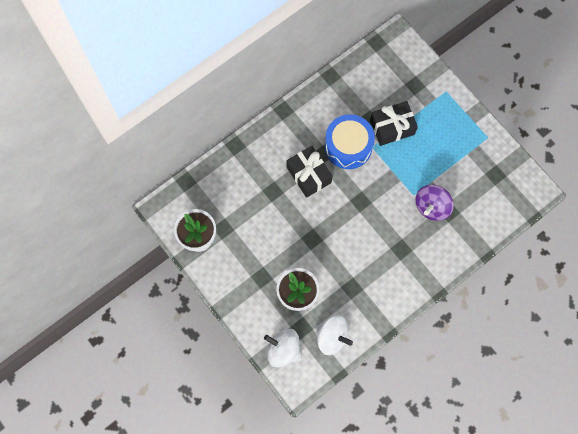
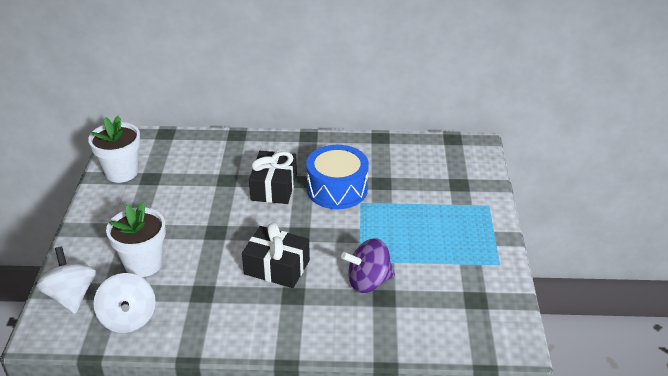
camera: 40 degrees right, 35 degrees down
(392, 127) = (398, 200): black gift -> black gift (277, 267)

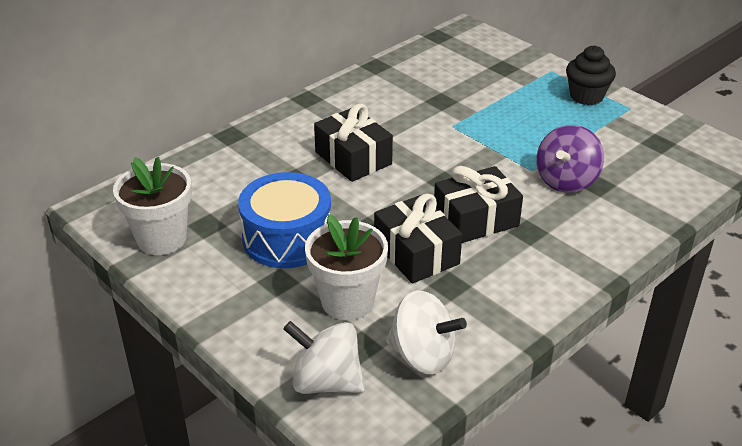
camera: 45 degrees left, 0 degrees up
(215, 263) = (416, 253): none -> black gift
(337, 189) = (413, 127): blue drum -> blue drum (287, 238)
(481, 237) = (586, 96): none -> black cupcake

